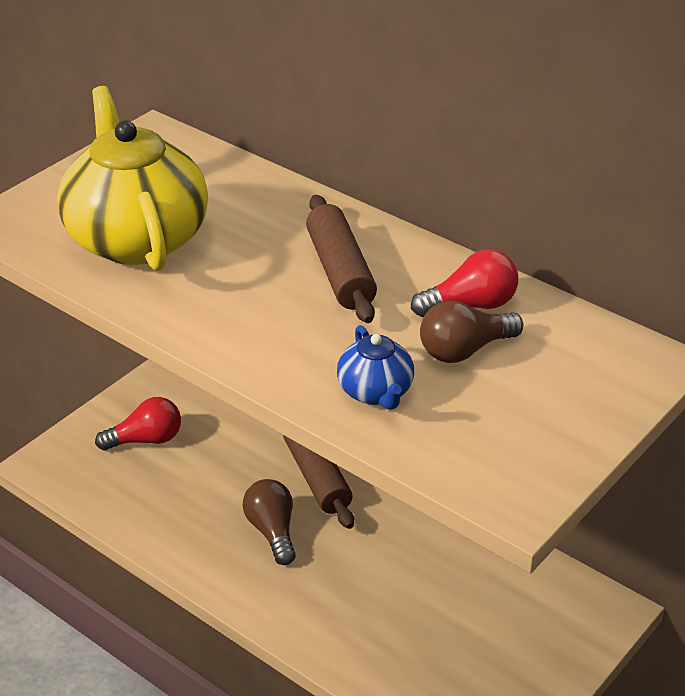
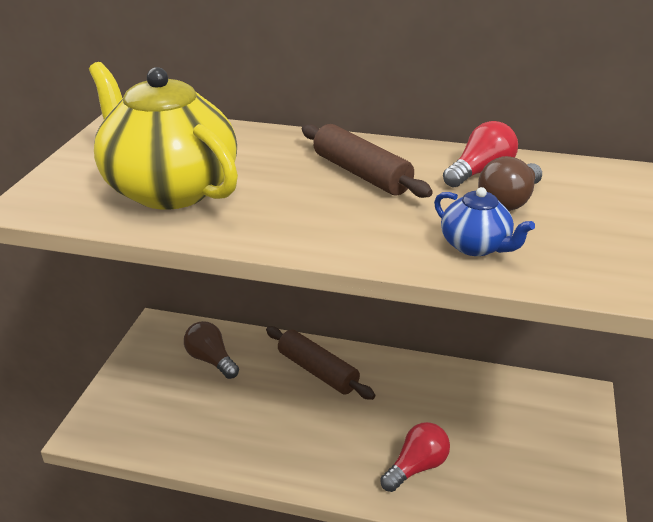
camera: 25 degrees left, 5 degrees down
(146, 440) = (166, 385): red light bulb -> red light bulb (416, 467)
(272, 531) = (311, 422): brown light bulb -> brown light bulb (211, 360)

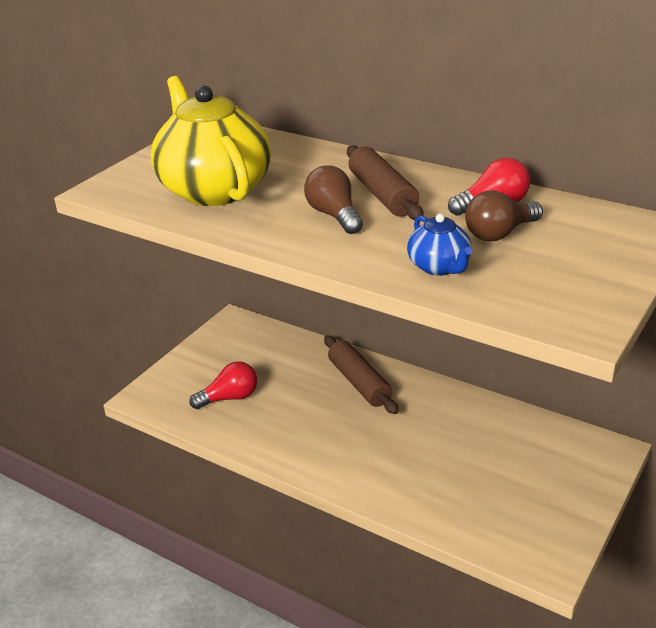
camera: 20 degrees right, 0 degrees up
(211, 360) = (268, 357): brown light bulb -> brown light bulb (334, 215)
(416, 467) = (412, 479): red light bulb -> red light bulb (230, 398)

